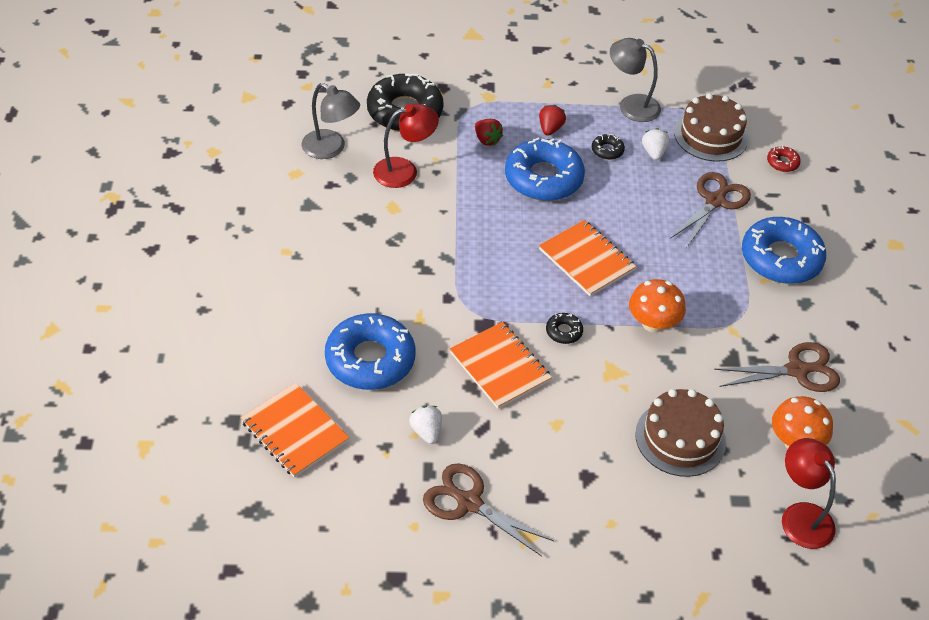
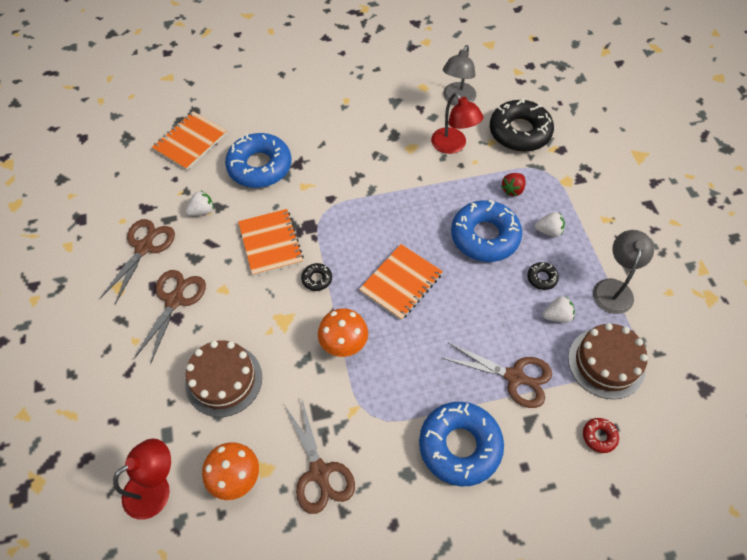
camera: 80 degrees right, 10 degrees up
(500, 367) = (271, 243): orange notebook -> orange notebook turned 60 degrees counterclockwise
(550, 129) = (548, 231): red strawberry -> white strawberry
(561, 475) = (175, 300): none -> brown scissors

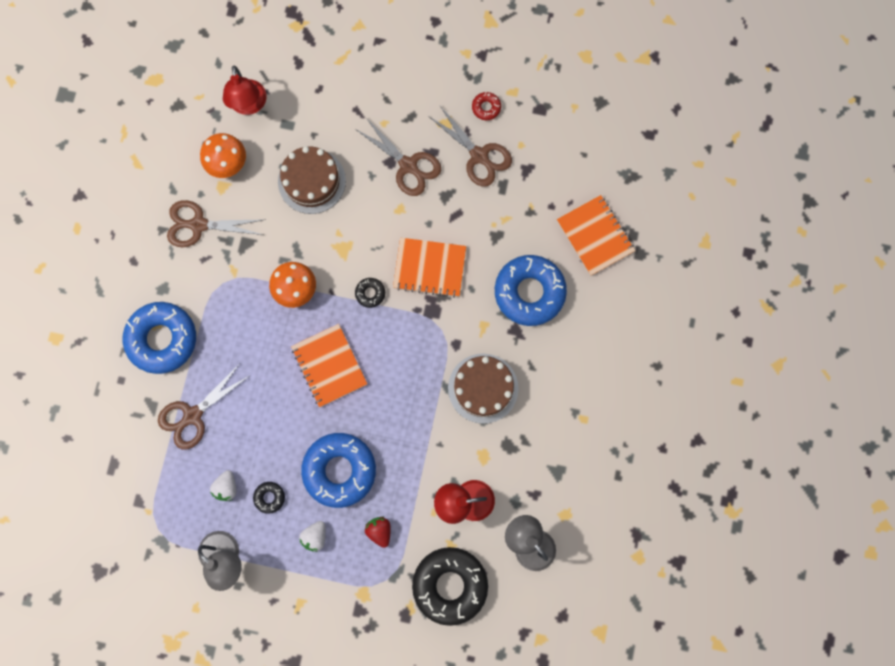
camera: 115 degrees right, 20 degrees up
(202, 211) = (498, 219): white strawberry -> none
(599, 436) = (110, 453): red donut -> red donut (486, 107)
(606, 363) = (164, 501): brown cake -> brown cake (483, 388)

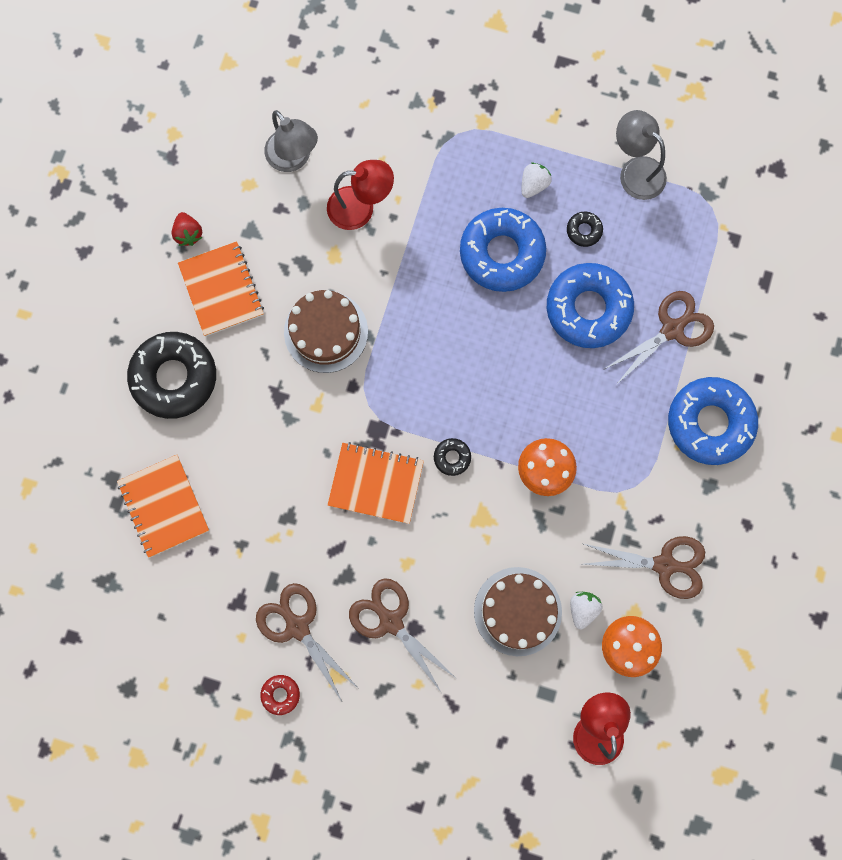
camera: 175 degrees left, 0 degrees up
(226, 487) = (633, 246): white strawberry -> white strawberry (582, 608)
(329, 366) = (507, 373): orange notebook -> orange notebook (222, 290)
(379, 531) = (460, 185): red strawberry -> red strawberry (188, 234)
(450, 585) = (386, 123): black donut -> black donut (174, 377)
(529, 292) = (255, 442): blue donut -> blue donut (588, 309)

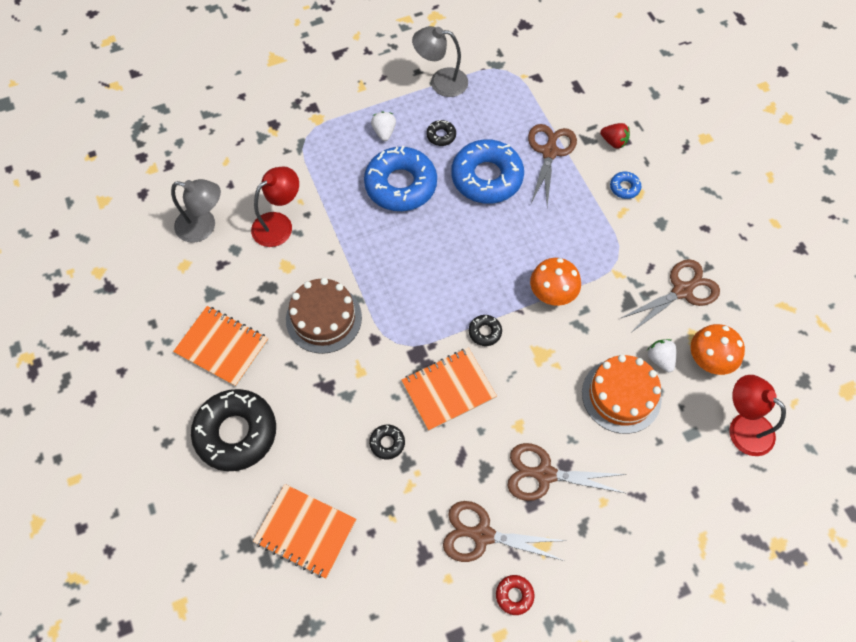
camera: 40 degrees left, 15 degrees down
(188, 234) = (165, 328): red strawberry -> red strawberry (614, 142)
(286, 487) = (387, 443): none -> black donut
(517, 611) = (621, 395): brown cake -> orange cake
(709, 423) = (624, 187): blue donut -> blue donut, size x0.42

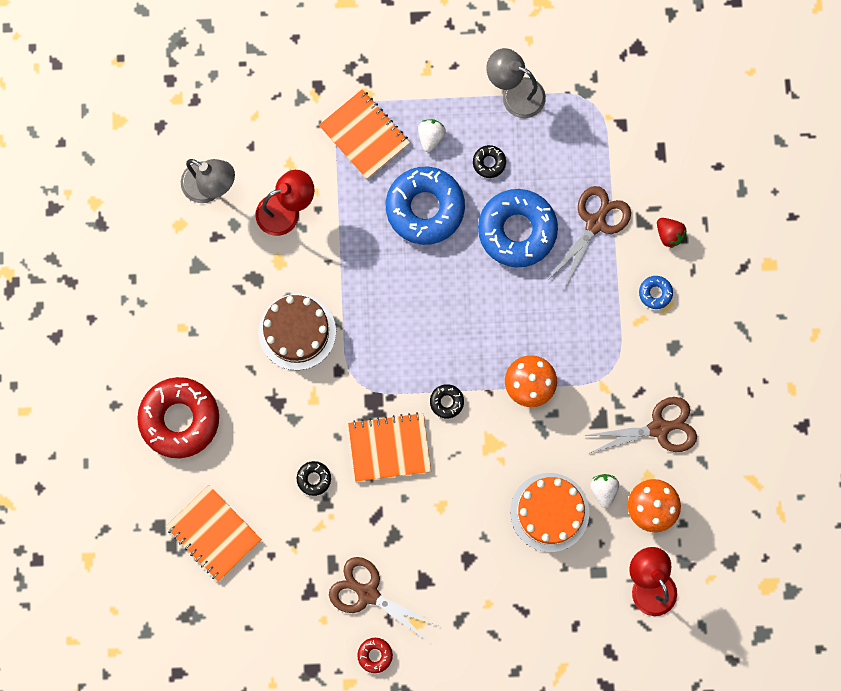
camera: 20 degrees right, 15 degrees up
(222, 347) = (191, 327): orange notebook -> orange notebook (364, 135)
(236, 433) = (180, 419): black donut -> red donut
(544, 474) = (445, 560): brown scissors -> none

